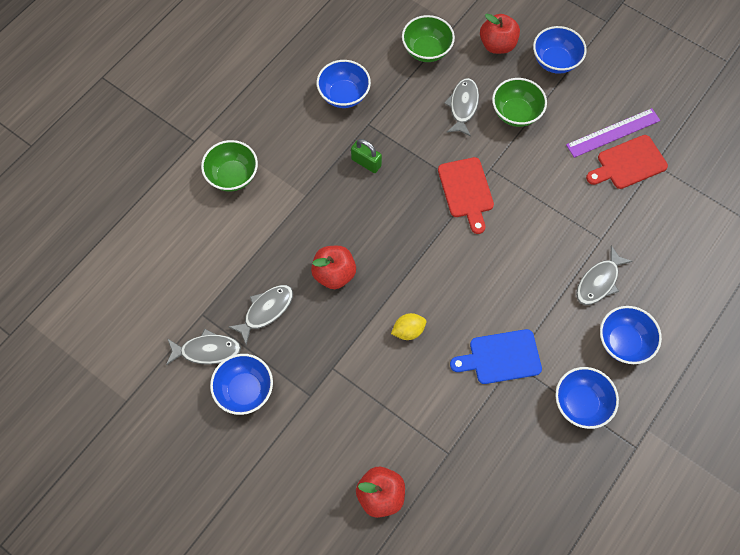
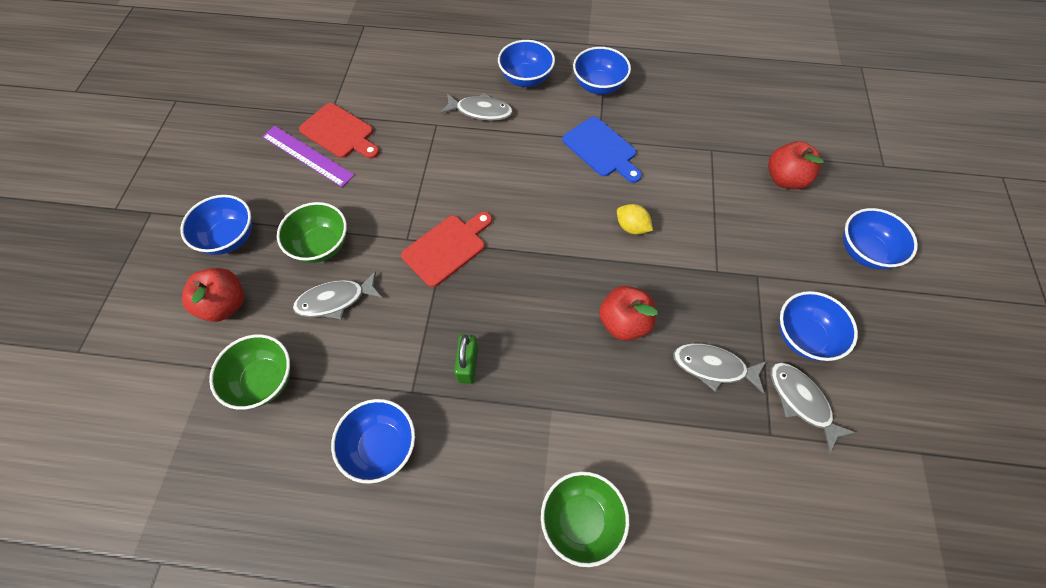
camera: 120 degrees left, 5 degrees down
(276, 500) = (864, 251): none -> blue bowl

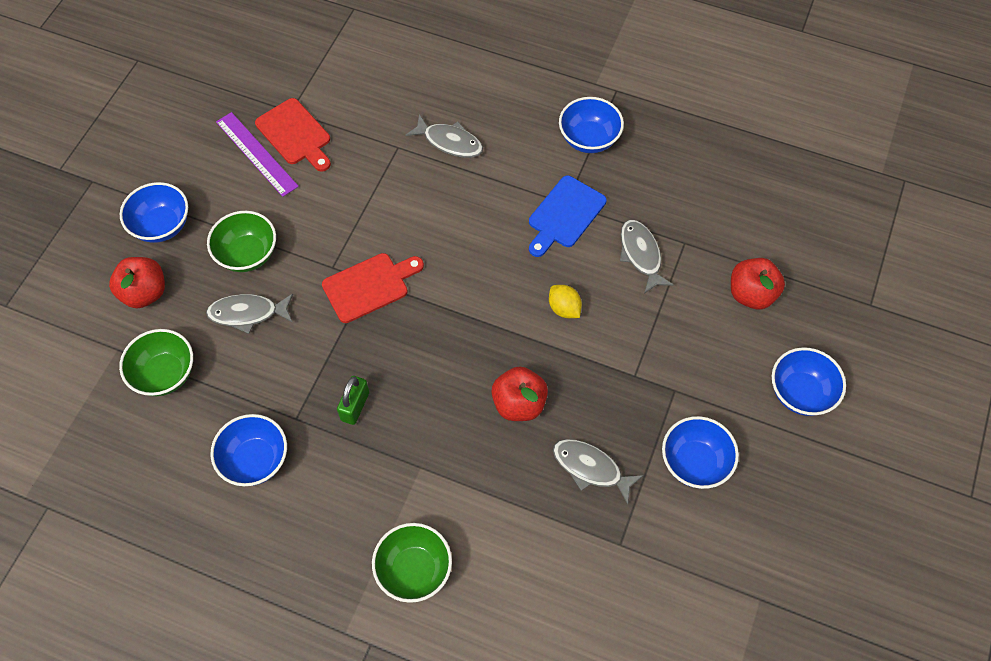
camera: 15 degrees right, 0 degrees up
(526, 78) = (511, 113): blue bowl -> none
(601, 149) = (564, 215): blue cutting board -> blue cutting board turned 60 degrees clockwise
(801, 401) = (663, 522): grey fish -> grey fish (641, 255)

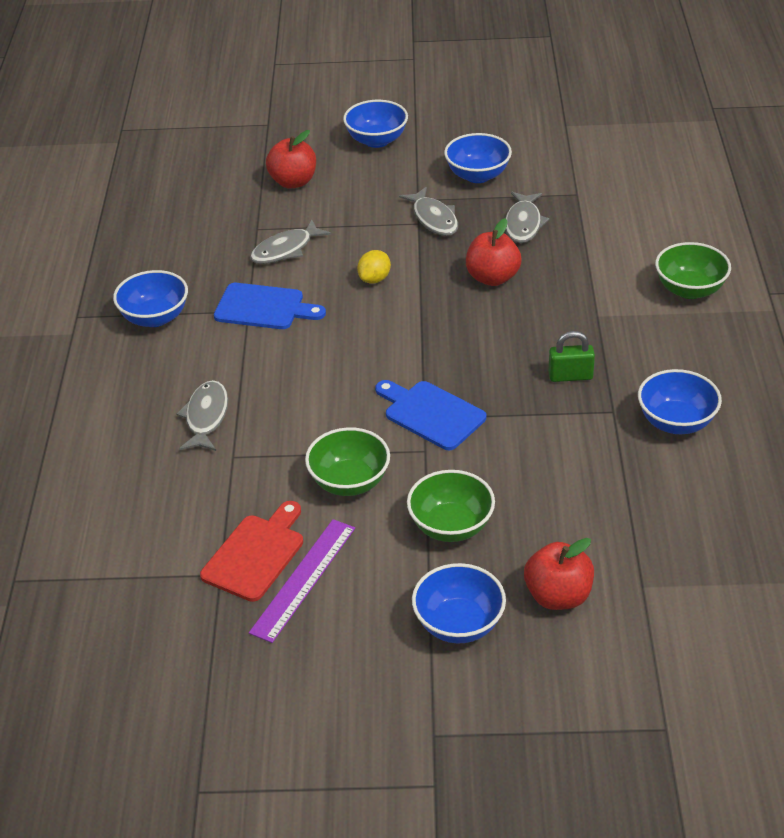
camera: 110 degrees left, 20 degrees down
(165, 374) = (641, 530): green bowl -> green bowl (349, 482)
(247, 313) = (524, 494): grey fish -> grey fish (434, 219)
(369, 286) = (431, 414): red cutting board -> blue cutting board

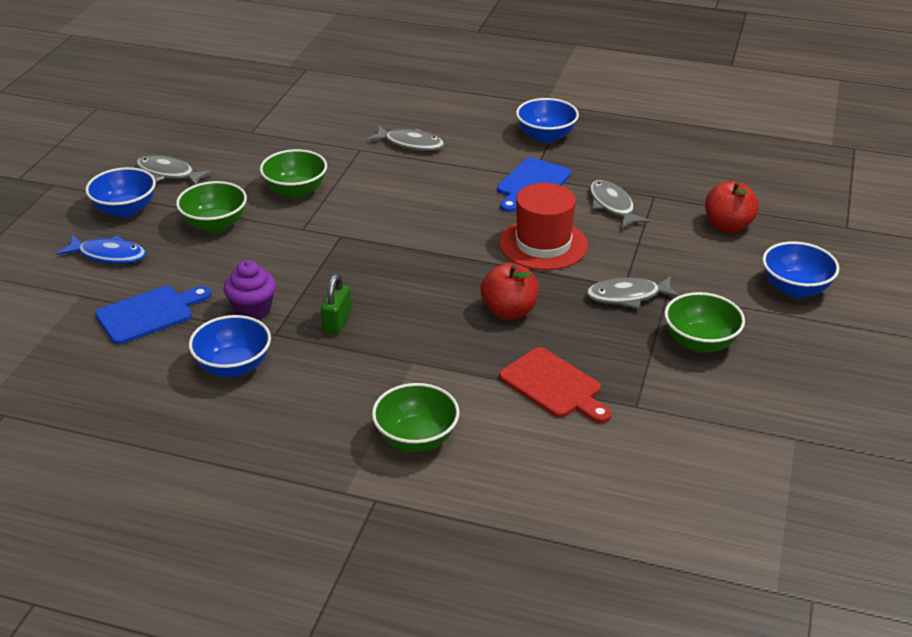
camera: 105 degrees right, 5 degrees down
(256, 554) = (257, 146): red cutting board -> red cutting board (554, 386)
(303, 579) = (219, 159): purple ruler -> none
(374, 279) = (543, 244): yellow lemon -> red hat
(431, 414) = (342, 239): blue cutting board -> blue cutting board (149, 314)
(477, 175) = (700, 342): blue bowl -> green bowl
(523, 224) = (593, 352): grey fish -> grey fish (169, 173)
(558, 596) = (109, 255): red apple -> blue fish
(586, 439) = (252, 310): none -> purple cupcake

